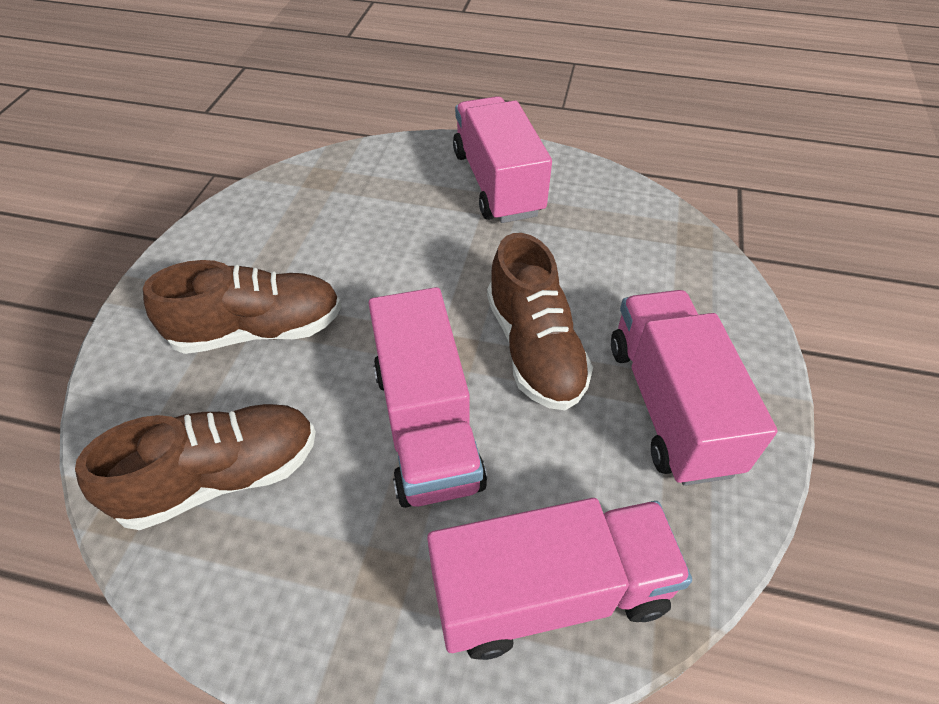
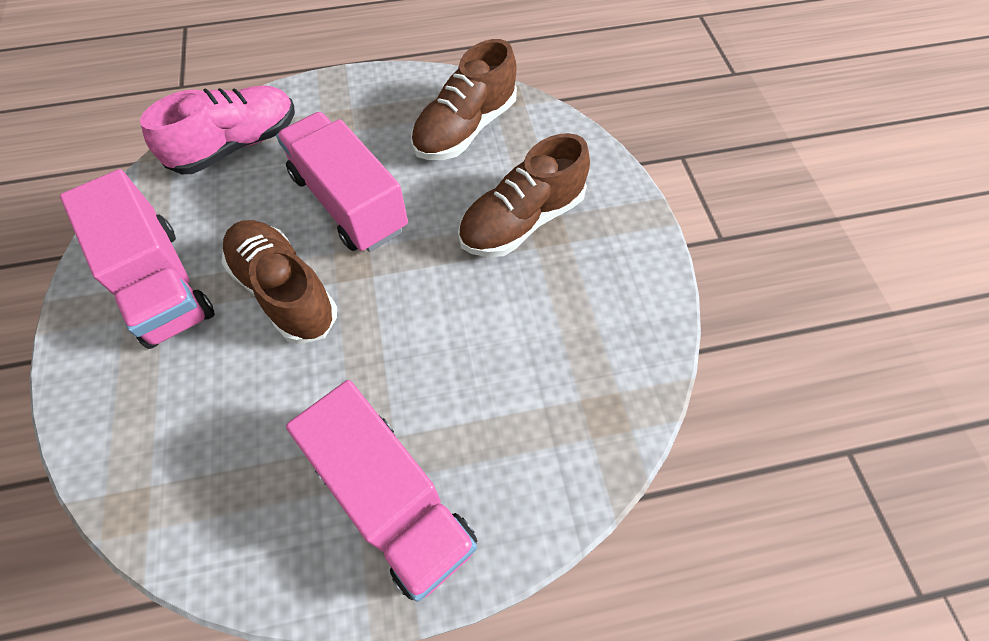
camera: 155 degrees right, 10 degrees up
(550, 592) = (237, 145): pink truck -> pink shoe

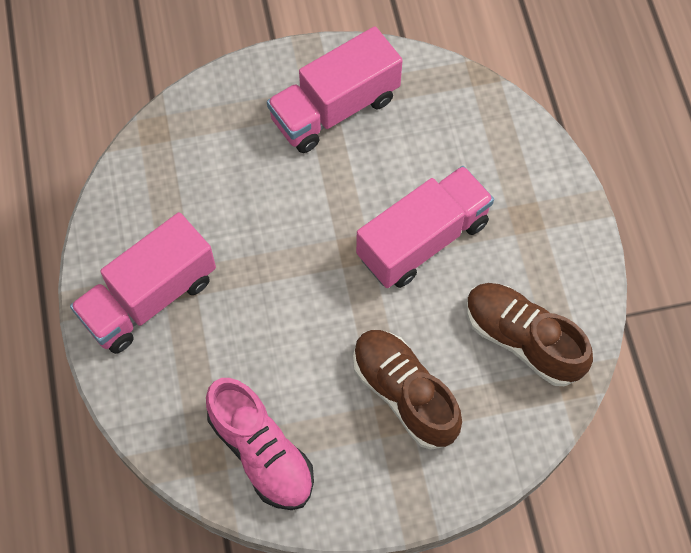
camera: 90 degrees right, 5 degrees up
(237, 145) = (489, 135): pink shoe -> pink shoe (261, 452)
(285, 291) = (327, 201): brown shoe -> none

